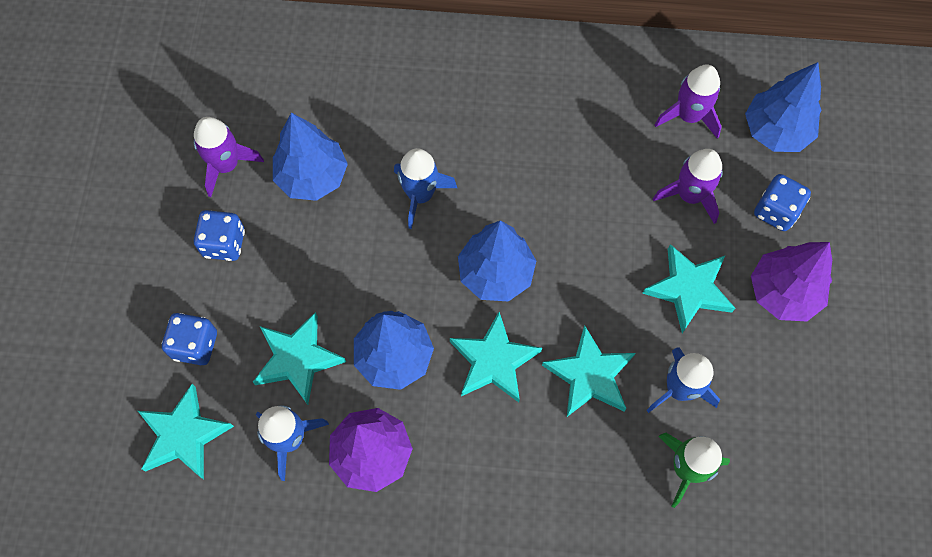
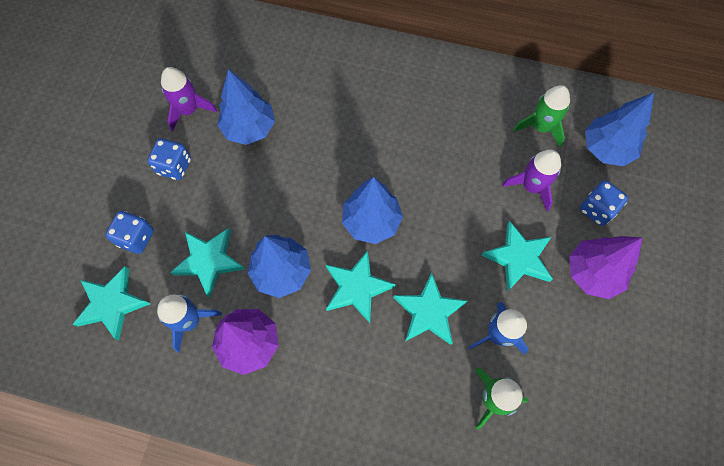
camera: 10 degrees right, 0 degrees up
(420, 195) = (326, 154): blue rocket -> none
(689, 116) = (540, 127): purple rocket -> green rocket

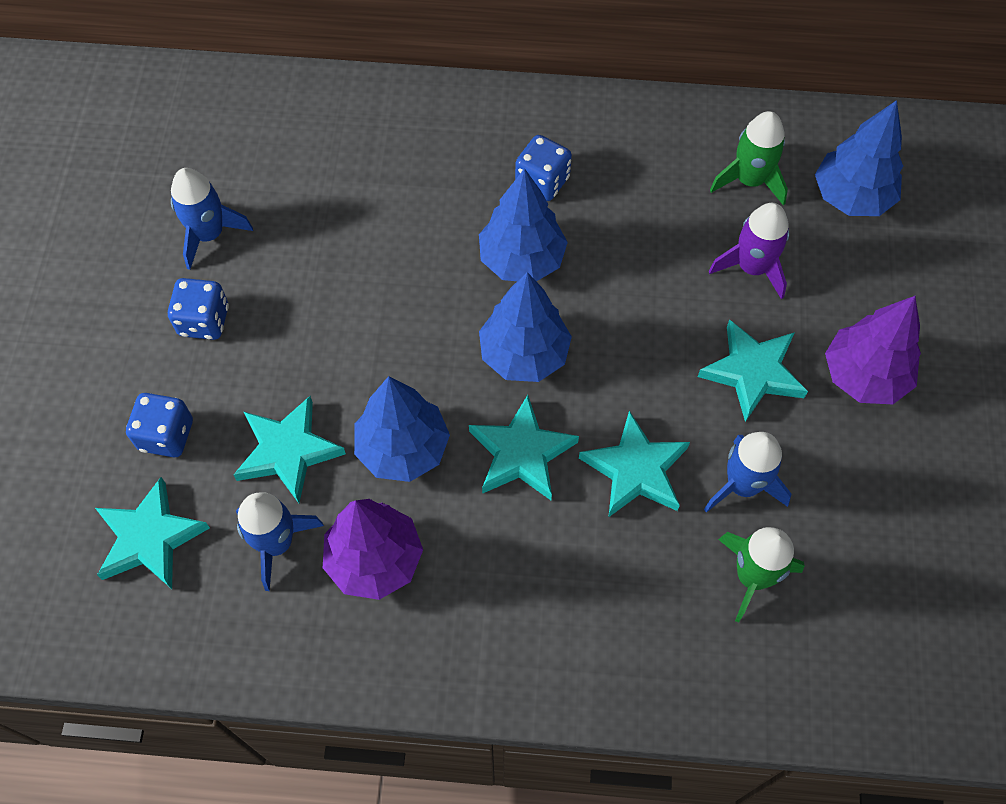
camera: 10 degrees left, 5 degrees down
(189, 110) = (209, 234): purple rocket -> blue rocket
(249, 128) = (309, 247): blue tree -> blue tree (521, 260)
(597, 209) = (853, 285): blue dice -> blue dice (542, 182)

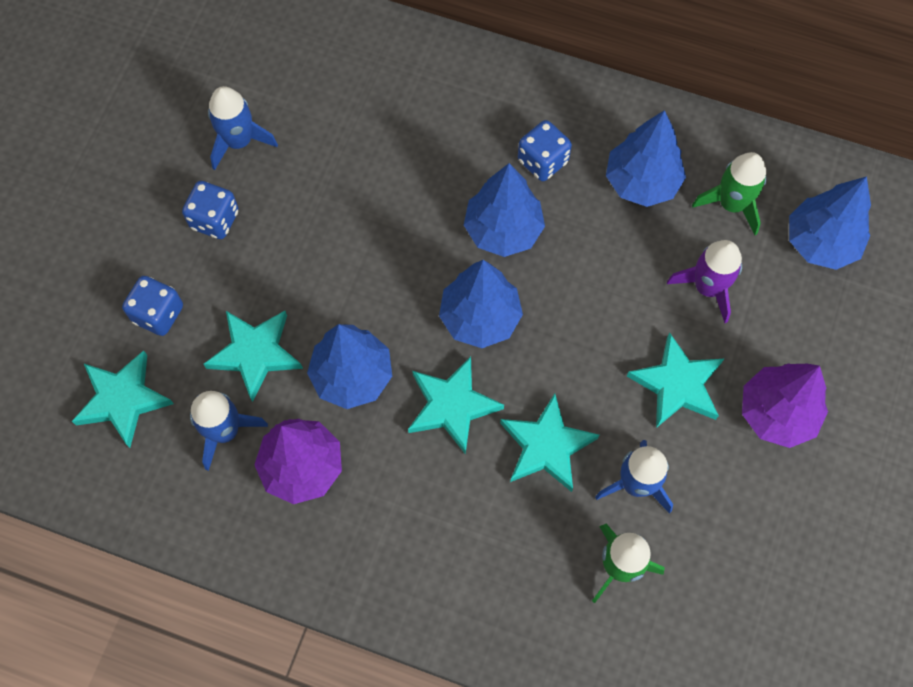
camera: 15 degrees right, 5 degrees up
(651, 179) = (641, 182): none -> blue tree

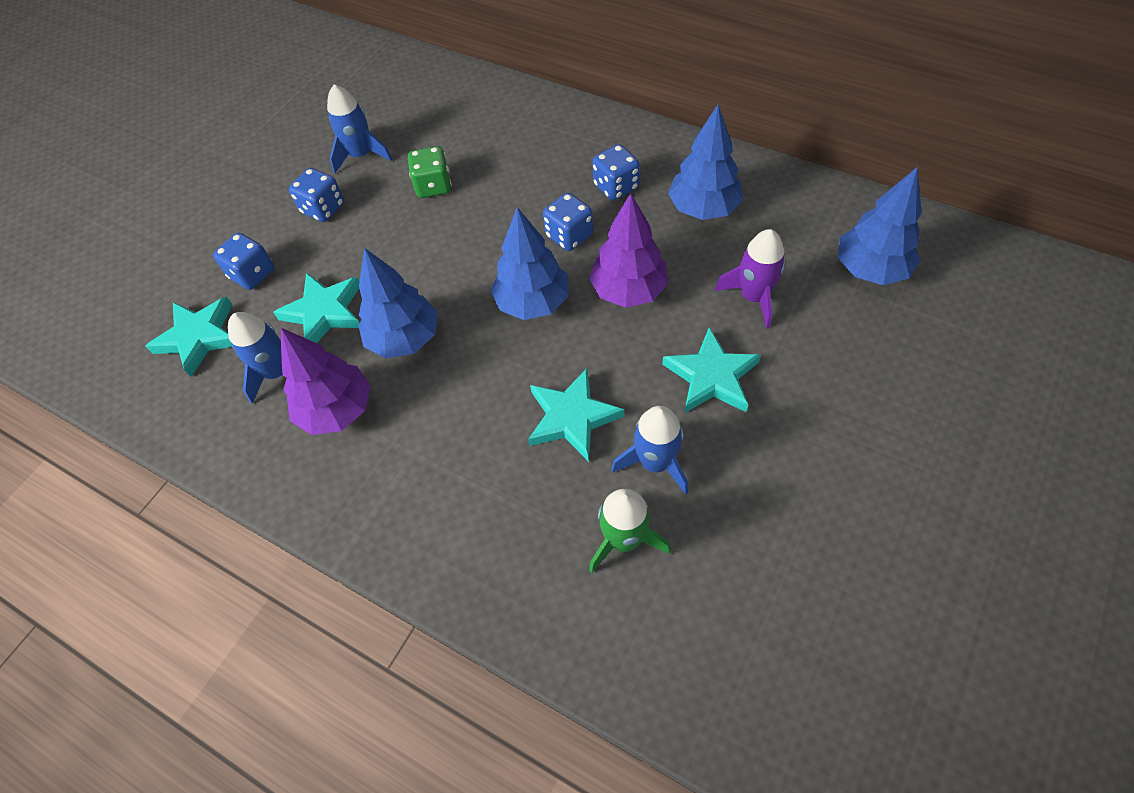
camera: 15 degrees right, 10 degrees down
(336, 178) = (433, 186): none -> green dice
(452, 406) = (489, 373): turquoise star -> none
(503, 230) = (569, 235): blue tree -> blue dice
(731, 204) = (786, 232): green rocket -> none
(777, 413) = (810, 413): purple tree -> purple tree (628, 290)

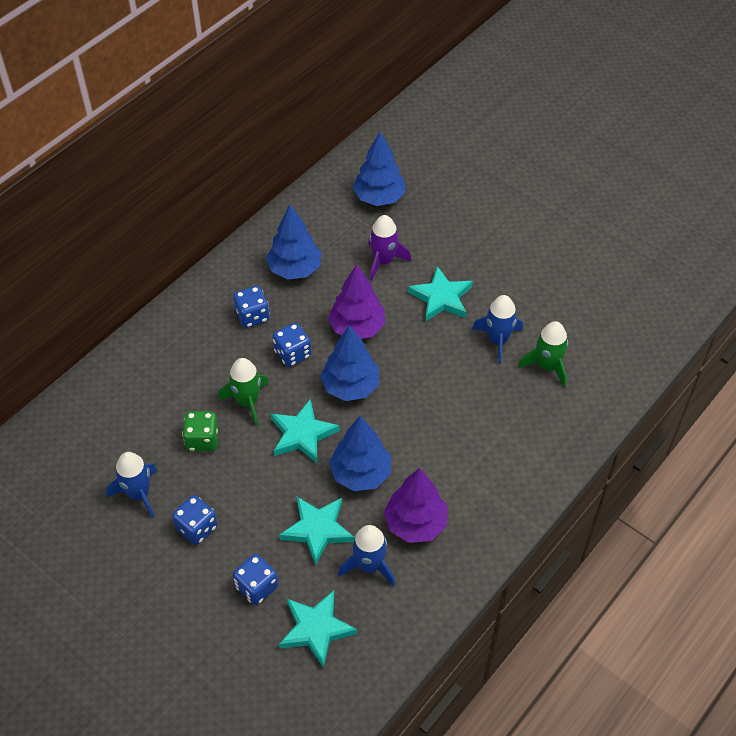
camera: 85 degrees left, 5 degrees down
(490, 211) = (247, 402): none -> green rocket
(572, 417) = (455, 378): turquoise star -> turquoise star (302, 434)

